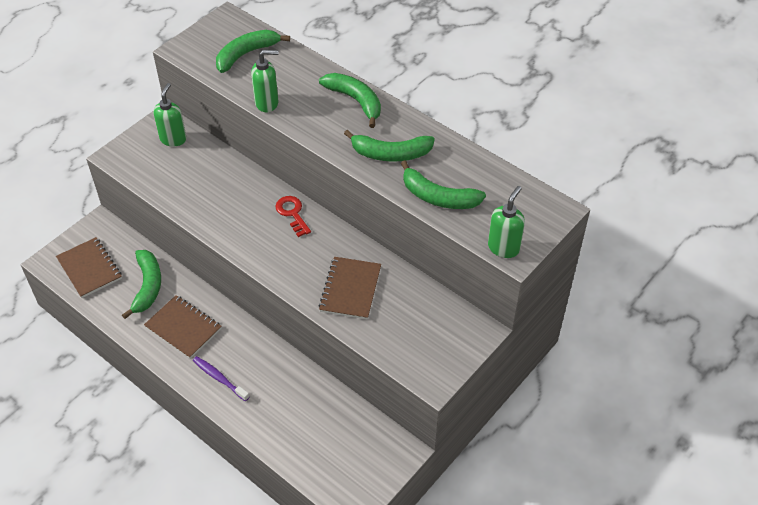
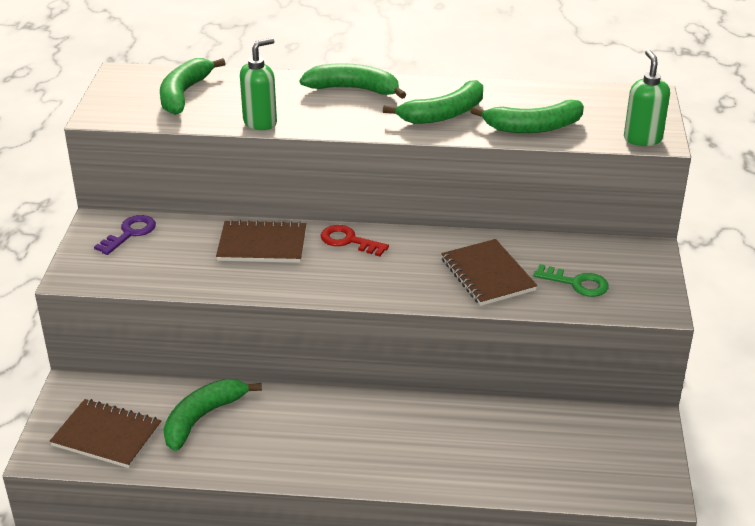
camera: 35 degrees left, 15 degrees down
(147, 286) = (202, 418): green banana -> green banana turned 105 degrees counterclockwise
(173, 139) = (130, 233): green soap dispenser -> purple key
(183, 328) = (291, 435): brown notebook -> brown notebook (262, 244)
(219, 378) = (388, 460): purple toothbrush -> none
(400, 329) = (576, 283): none -> green key

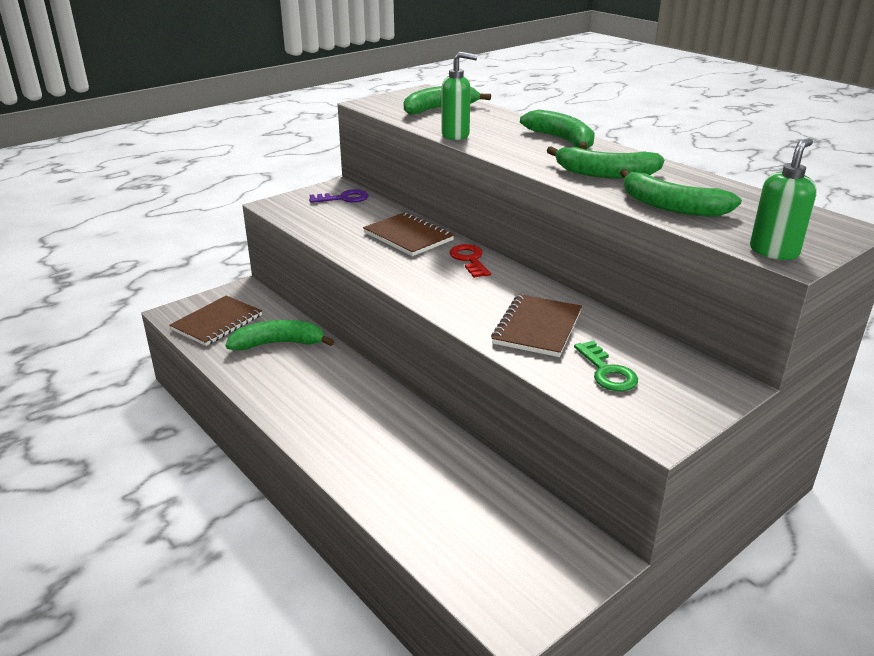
camera: 45 degrees right, 5 degrees down
(107, 435) = (217, 322): brown notebook -> brown notebook turned 60 degrees clockwise

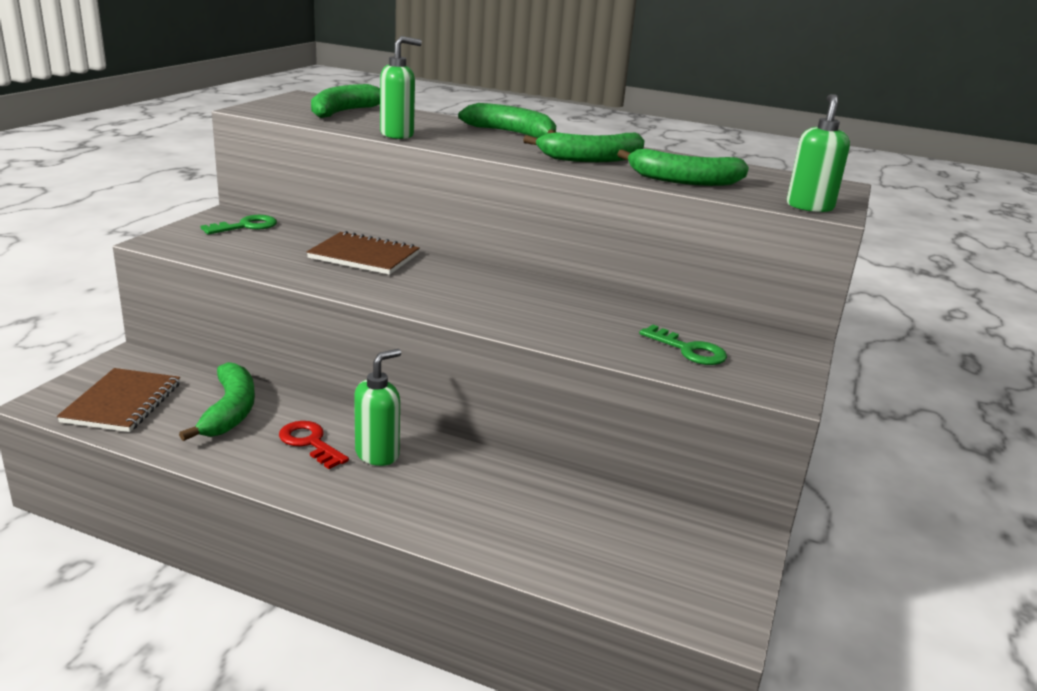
camera: 30 degrees left, 5 degrees down
(279, 344) = (230, 411): green banana -> green banana turned 120 degrees clockwise
(343, 198) = (246, 226): purple key -> green key
(354, 402) = (377, 454): none -> green soap dispenser
(469, 260) = (455, 270): red key -> red key (310, 443)
(537, 327) = (587, 323): brown notebook -> none

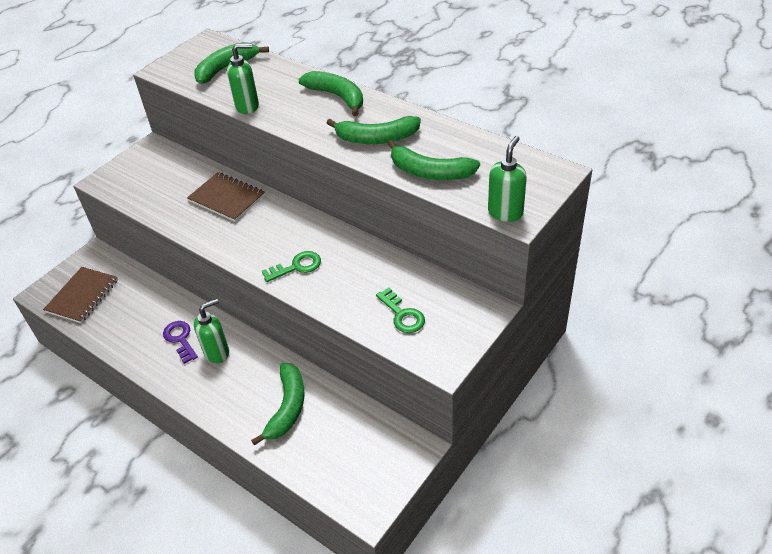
camera: 20 degrees right, 20 degrees up
(230, 411) = (141, 307): green banana -> green banana (287, 407)
(246, 226) = (161, 161): green key -> green key (296, 267)
(310, 443) = (180, 339): red key -> purple key

